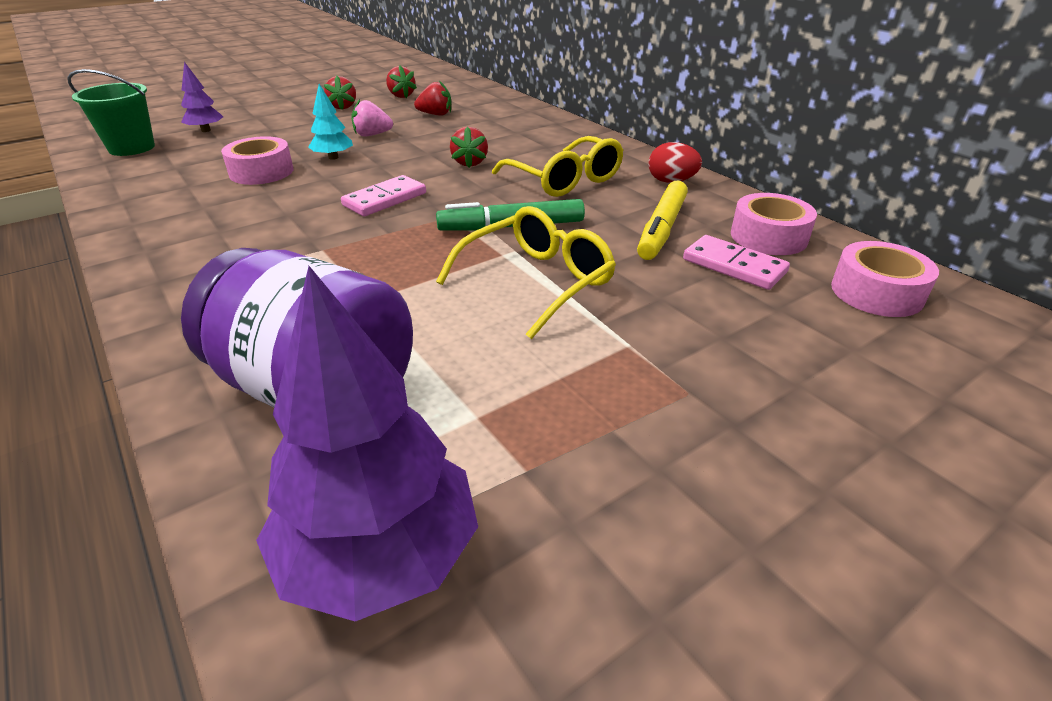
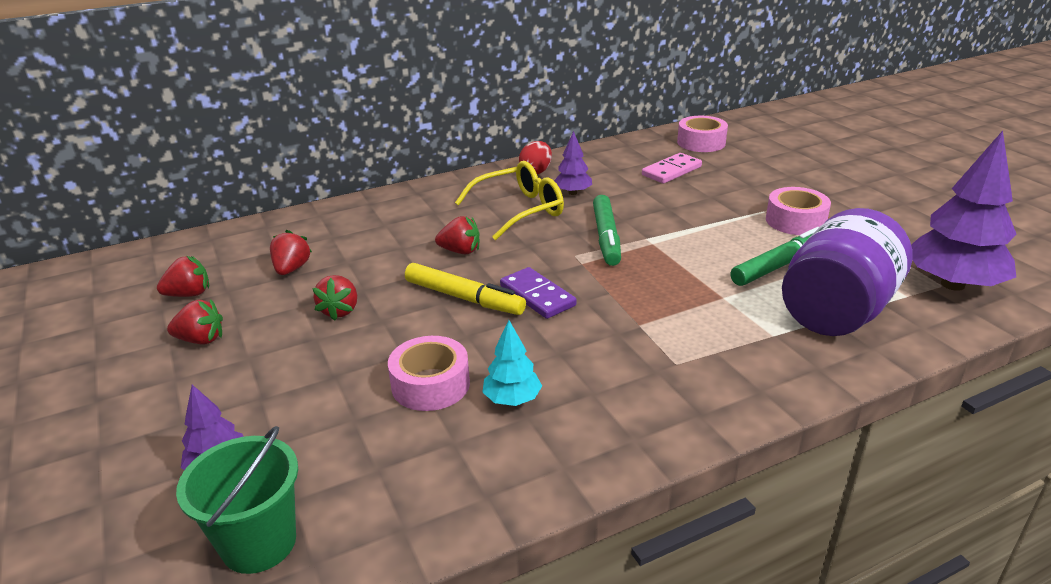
camera: 80 degrees left, 5 degrees down
(333, 157) = (405, 334): turquoise tree -> turquoise tree (512, 399)
(372, 135) = (340, 311): pink strawberry -> red strawberry
(385, 199) = (537, 296): pink domino -> purple domino
(449, 348) = (779, 265): none -> green marker
(537, 281) = (693, 232): yellow glasses -> none
(622, 203) = (572, 193): none -> purple tree
(661, 229) = (617, 185): yellow marker -> yellow marker (464, 298)
(768, 237) = (633, 156): pink tape -> pink tape (795, 221)

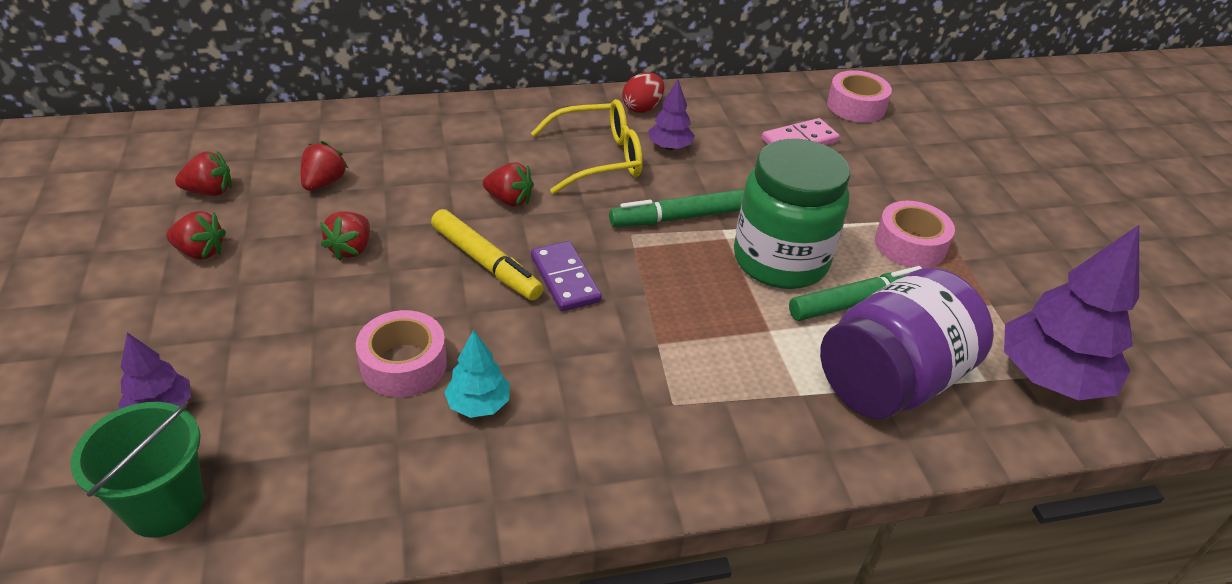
camera: 10 degrees right, 10 degrees up
(606, 237) = (678, 218): green marker -> green marker turned 60 degrees clockwise
(703, 250) = (780, 260): none -> green jar

